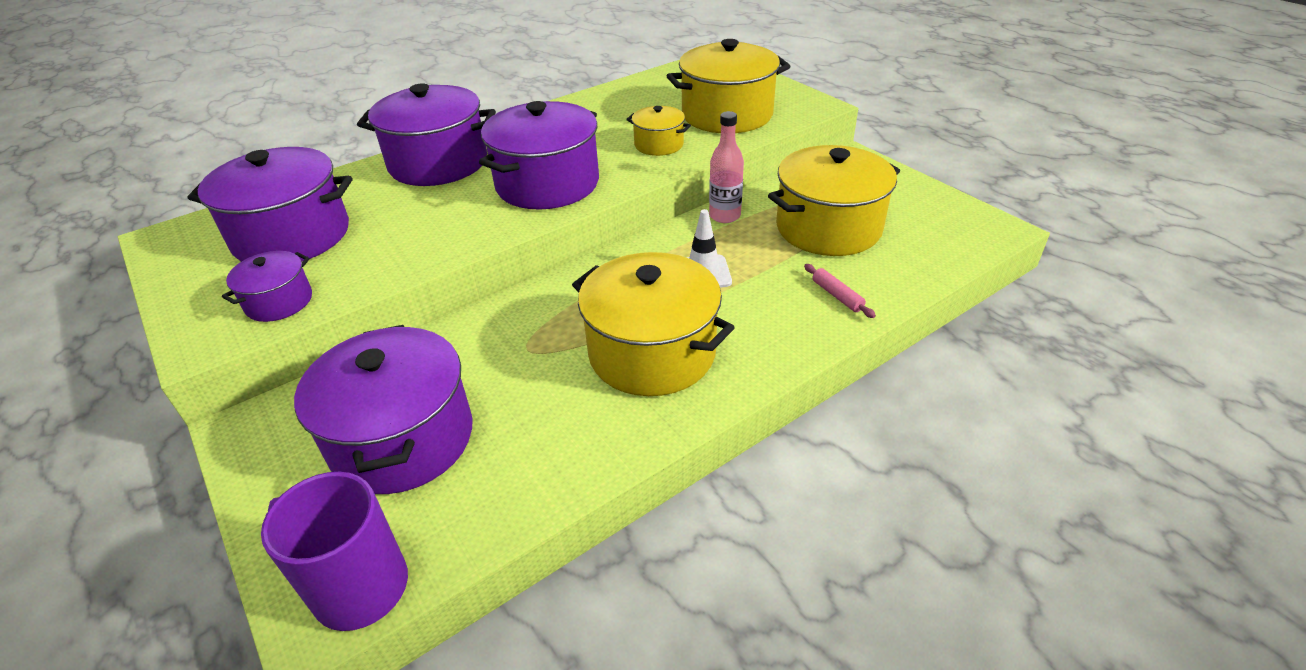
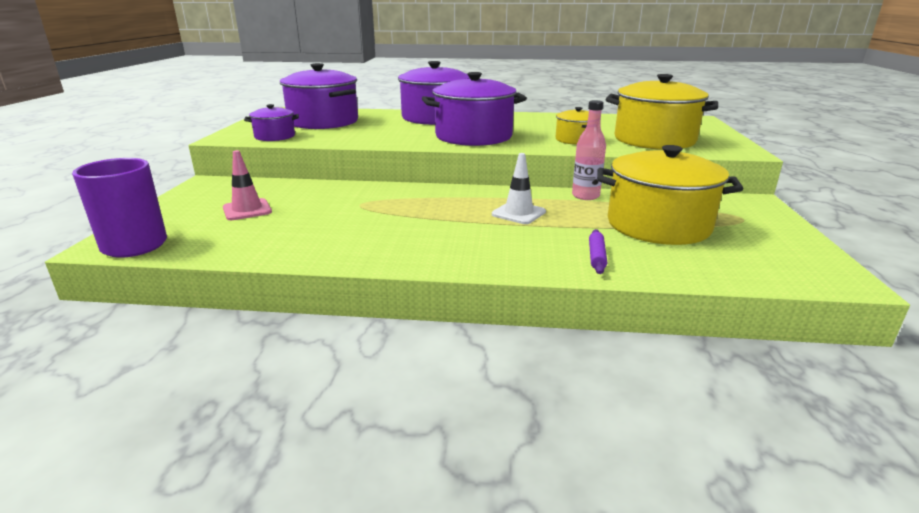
camera: 40 degrees right, 15 degrees down
(402, 439) = (247, 210): purple pot -> pink traffic cone
(652, 353) = (418, 231): yellow pot -> none
(837, 295) = (596, 256): pink rolling pin -> purple rolling pin

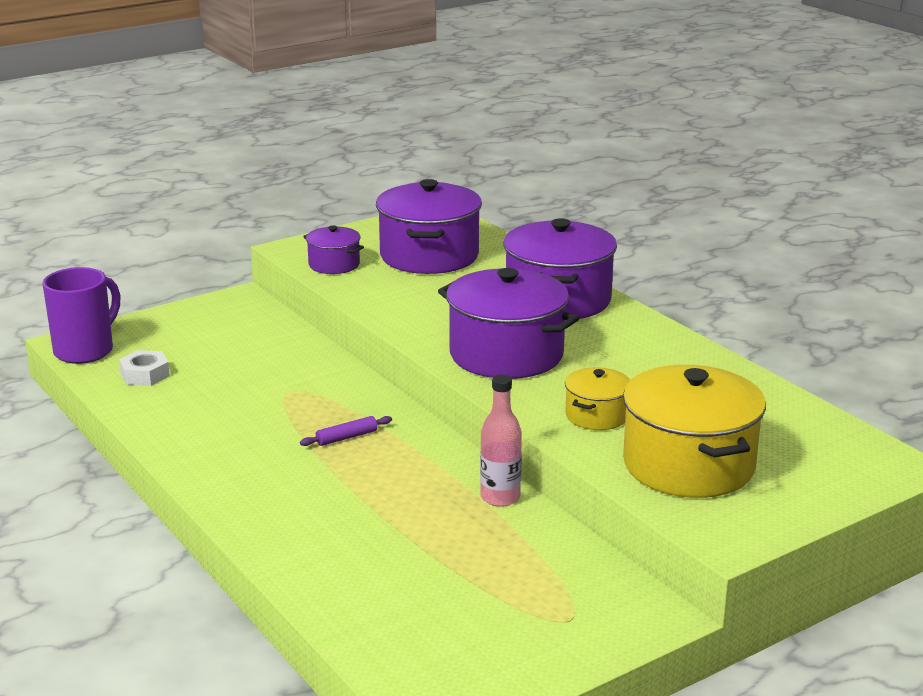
camera: 50 degrees right, 0 degrees up
(229, 236) = (145, 375): none -> white nut
(247, 210) = (205, 351): pink traffic cone -> none
(518, 213) = (384, 478): white traffic cone -> none
(596, 256) = (322, 557): purple rolling pin -> purple rolling pin (346, 437)
(658, 225) = (463, 569): yellow pot -> none

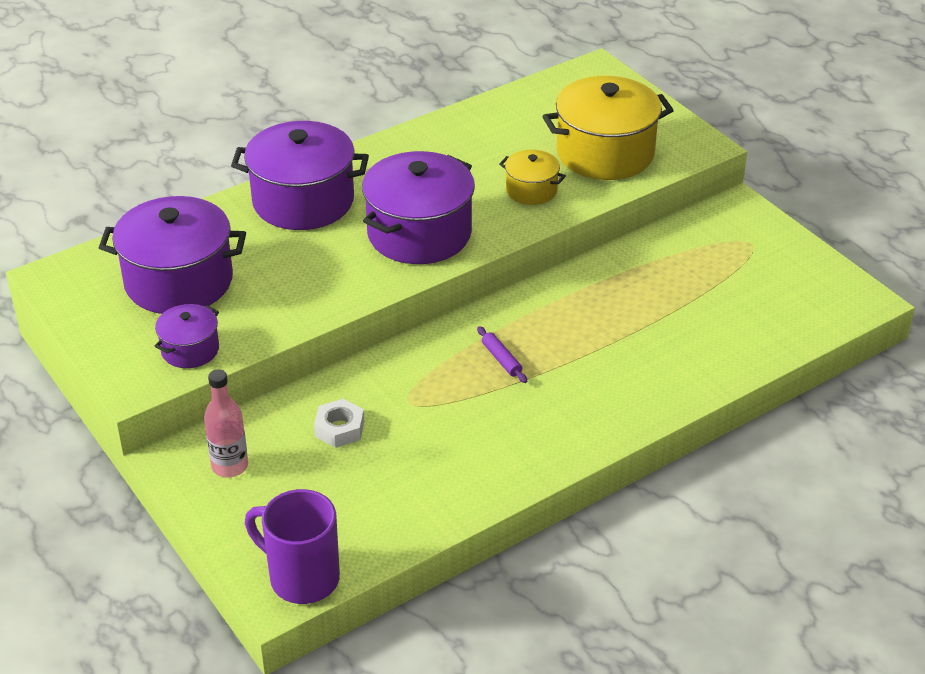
camera: 90 degrees left, 15 degrees up
(145, 375) = (367, 516): white nut -> white nut (339, 429)
(500, 497) = (596, 271): pink bottle -> pink bottle (230, 466)

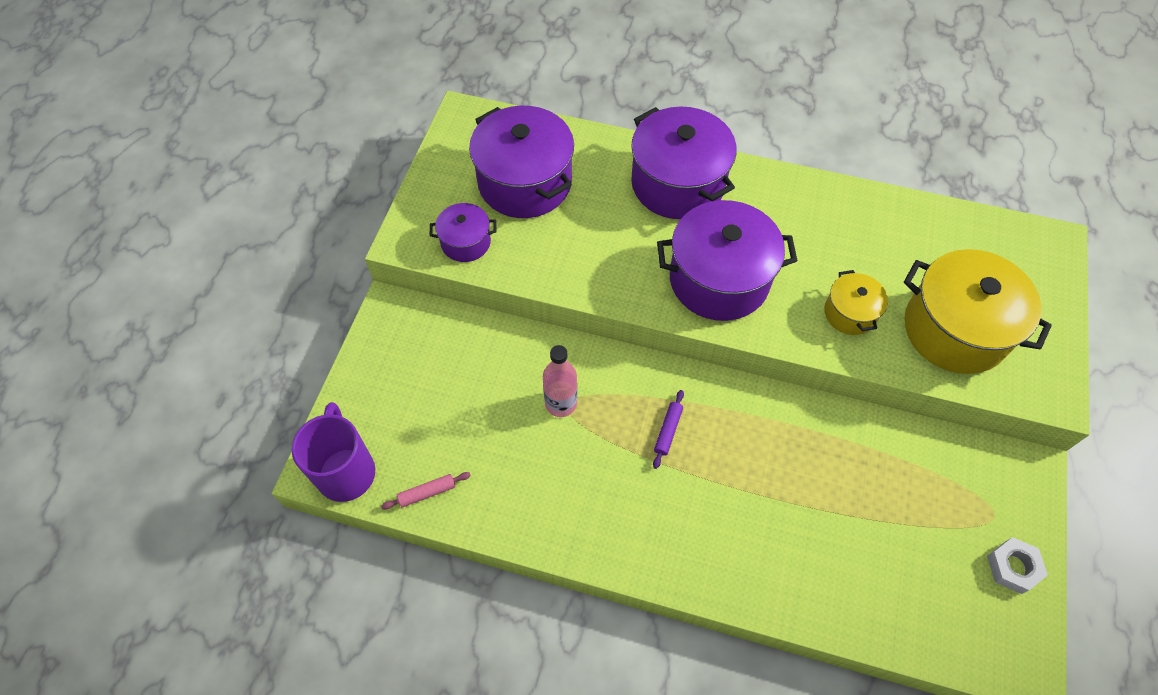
camera: 50 degrees right, 20 degrees up
(230, 466) = (412, 346): pink bottle -> pink bottle (561, 403)
(339, 429) = (502, 382): white nut -> white nut (1013, 567)
(386, 534) = (427, 492): none -> pink rolling pin

